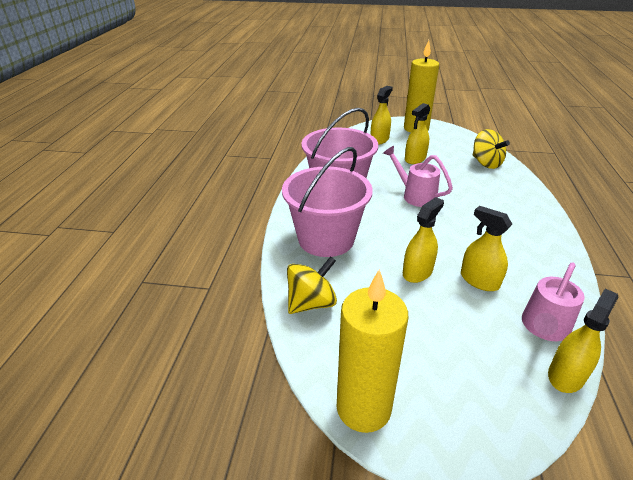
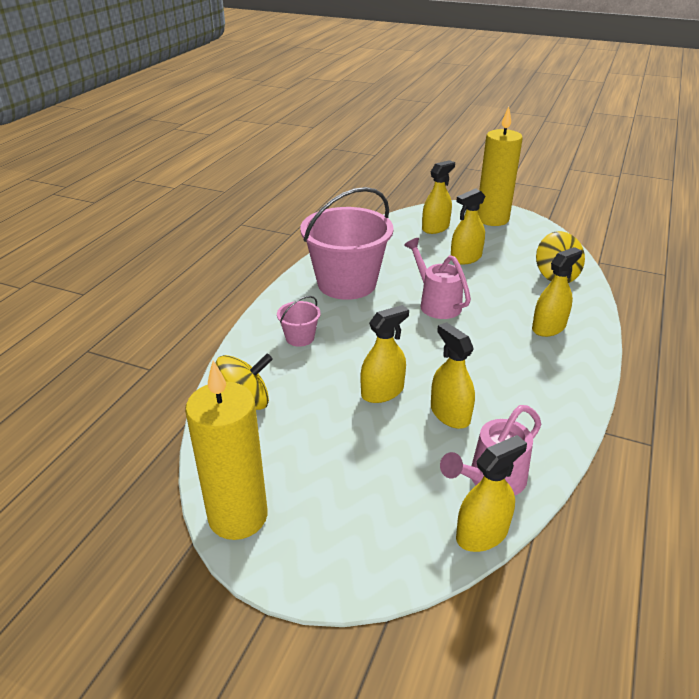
camera: 15 degrees right, 0 degrees up
(326, 239) = (300, 338): pink bucket -> pink bucket, size x0.43
(505, 201) = (548, 327): none -> yellow spray bottle

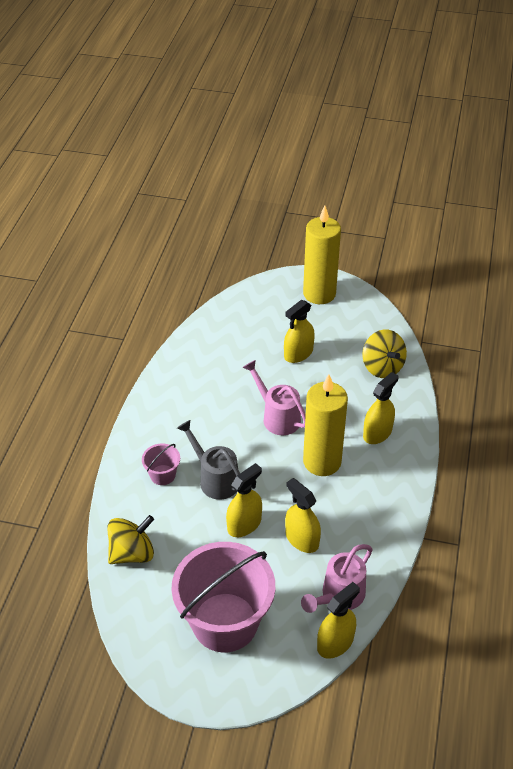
camera: 10 degrees left, 10 degrees up
(238, 516) = (155, 657): yellow candle -> yellow candle (322, 462)
(347, 283) = (192, 402): pink bucket -> pink bucket (225, 622)
(357, 347) = (215, 479): none -> grey watering can
(435, 228) = (265, 313): yellow spray bottle -> none

